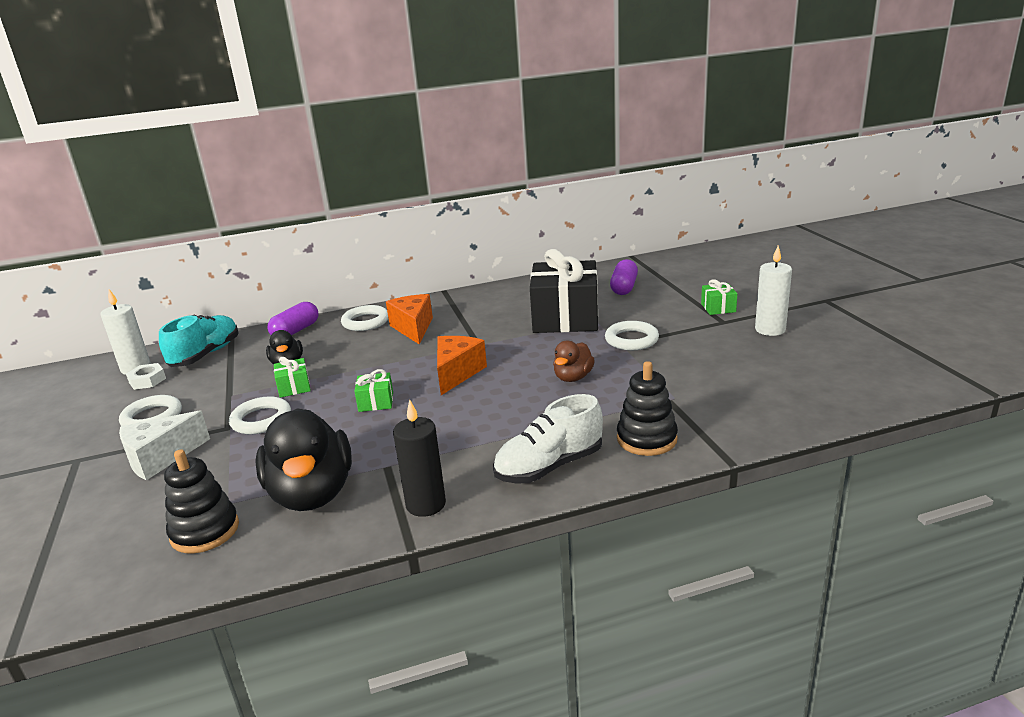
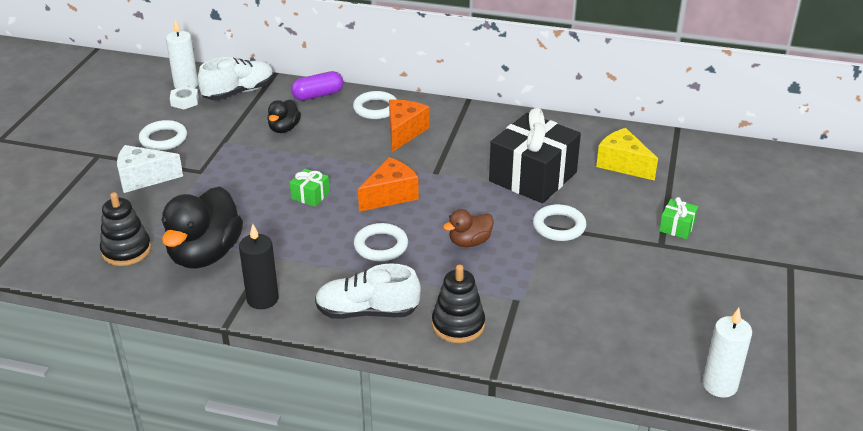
camera: 30 degrees right, 10 degrees up
(206, 355) = (239, 92): turquoise shoe -> white shoe
(261, 420) = (225, 175): white ring -> white ring (381, 246)
(294, 387) = (270, 154): green gift -> none
(624, 287) = (623, 164): purple capsule -> yellow cheese
(770, 330) = (690, 273): white candle -> white candle (719, 385)

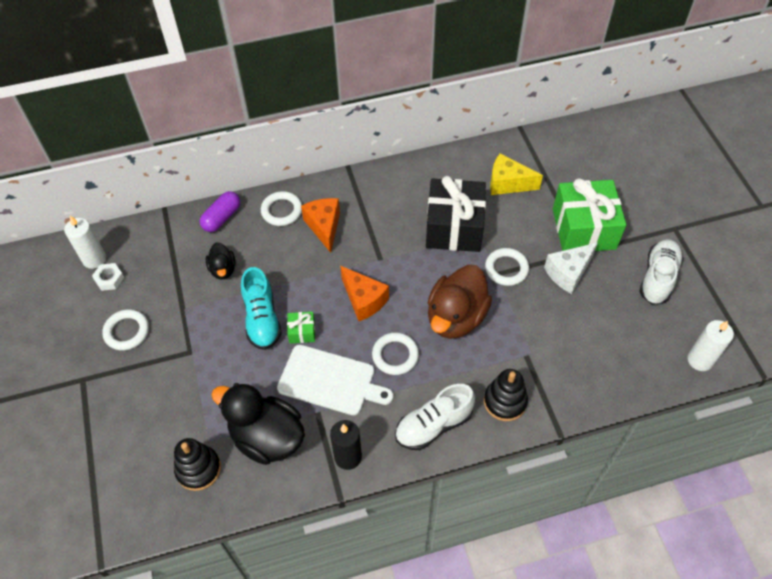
camera: 30 degrees left, 20 degrees up
(143, 178) = (147, 385): white cheese -> white cheese (568, 273)
(205, 254) = (267, 437): black duck -> black duck turned 135 degrees clockwise
(239, 92) = (150, 246): white shoe -> white shoe (658, 278)
(284, 173) = (262, 319): none -> turquoise shoe
(301, 239) = (330, 381): none -> white cutting board
(390, 195) = (364, 300): orange cheese -> orange cheese turned 120 degrees clockwise
(469, 242) = (456, 317): brown duck -> brown duck, size x1.95
(677, 227) = (583, 229): green gift -> green gift, size x2.37

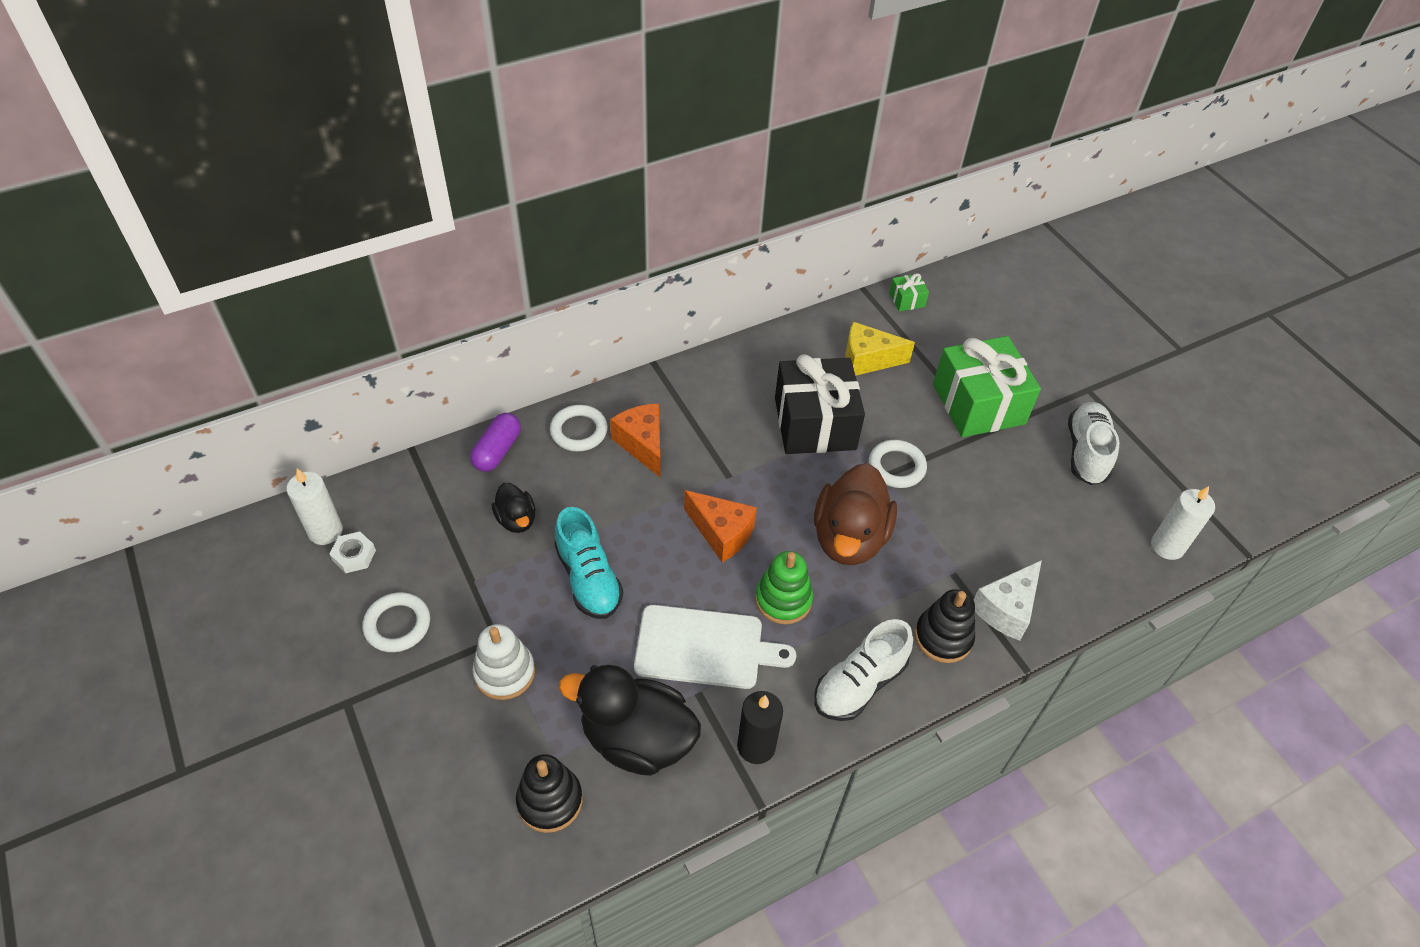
camera: 15 degrees left, 5 degrees down
(189, 376) = (504, 672): none -> white stacking toy
(302, 332) = (648, 588): green gift -> green gift (907, 300)
(395, 355) = (783, 599): white ring -> green stacking toy
(568, 273) = (975, 461): white cheese -> white cheese (1006, 609)

